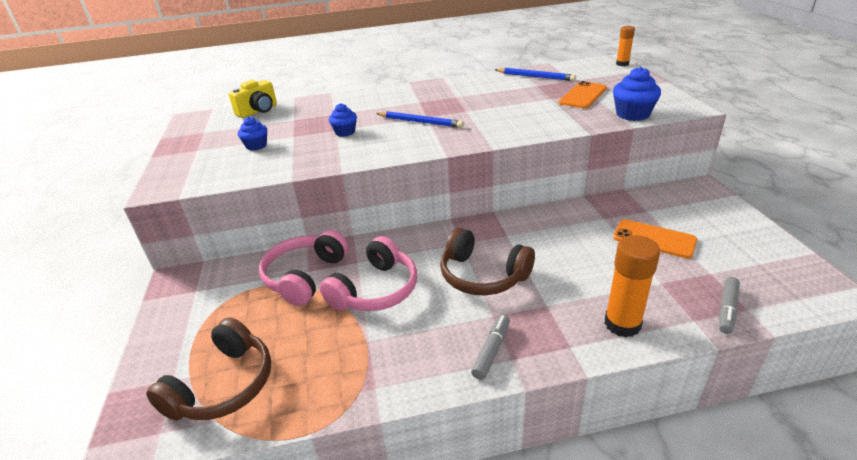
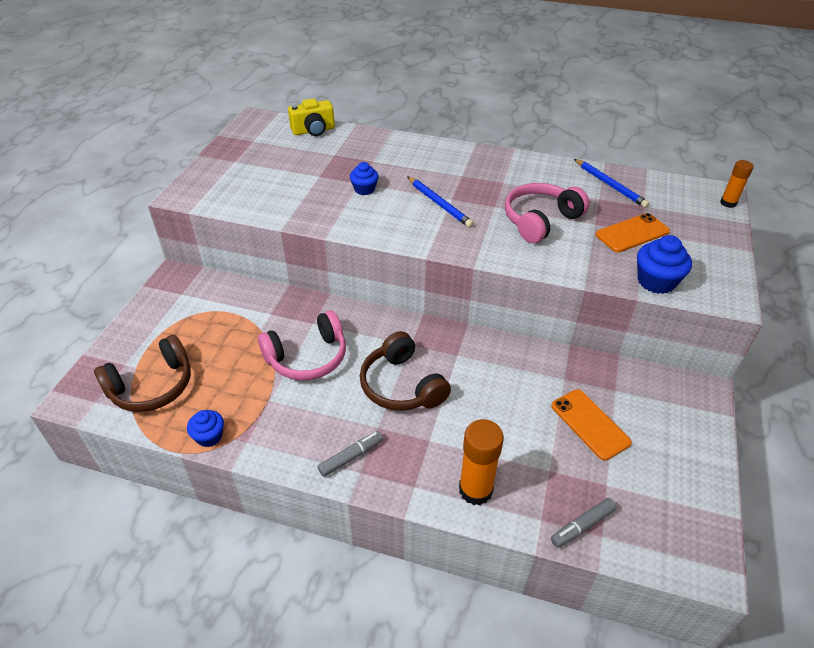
camera: 25 degrees right, 10 degrees up
(256, 145) = (282, 176): blue cupcake -> blue cupcake (209, 436)
(305, 276) = (265, 318): pink headphones -> pink headphones (540, 220)

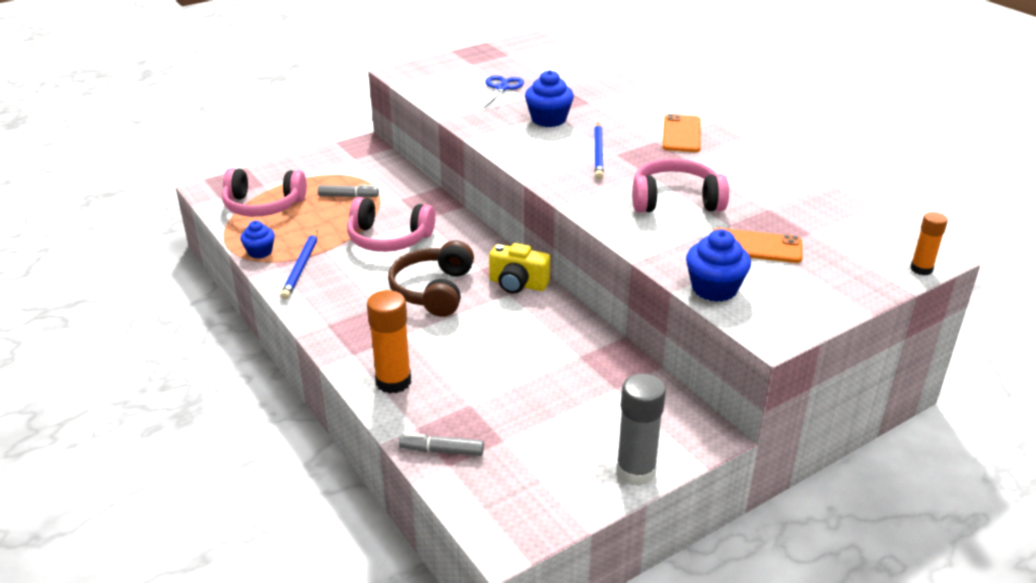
camera: 40 degrees right, 10 degrees down
(152, 386) = (263, 205): brown headphones -> pink headphones
(290, 175) = (502, 88): none -> blue scissors
(313, 131) = (570, 64): yellow camera -> yellow camera (518, 284)
(351, 457) = (334, 313): grey marker -> grey marker (348, 196)
(364, 189) = (548, 119): blue cupcake -> blue cupcake, size x1.55
(590, 424) = (553, 396): orange phone -> orange phone (681, 134)
(610, 185) = (801, 203): blue pencil -> blue pencil (301, 267)
(704, 448) = (636, 471): none -> grey glue stick

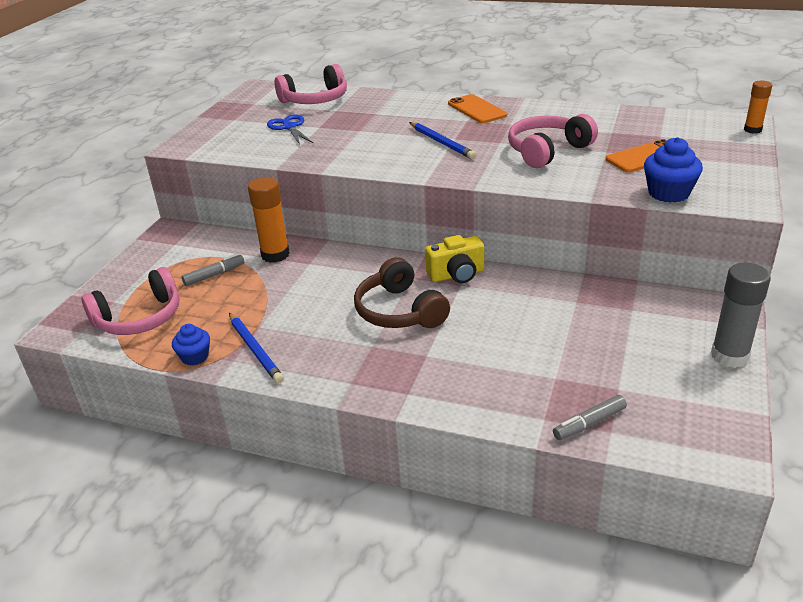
camera: 35 degrees left, 0 degrees up
(388, 238) = (301, 291): pink headphones -> pink headphones (315, 100)
(393, 381) = (474, 395): orange glue stick -> orange glue stick (275, 255)
(548, 119) = (364, 135): blue cupcake -> none

